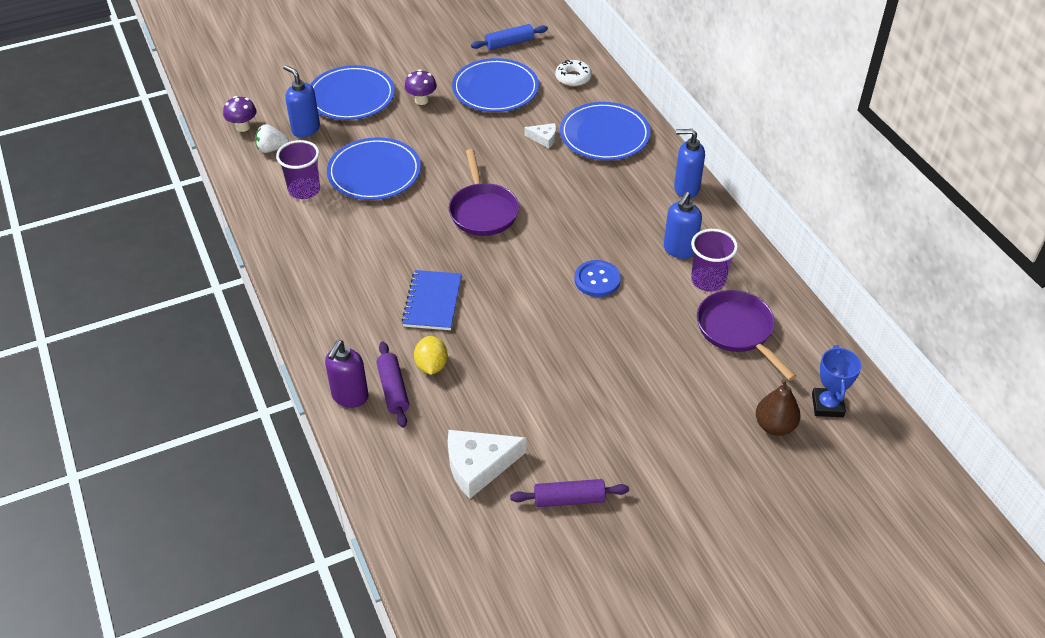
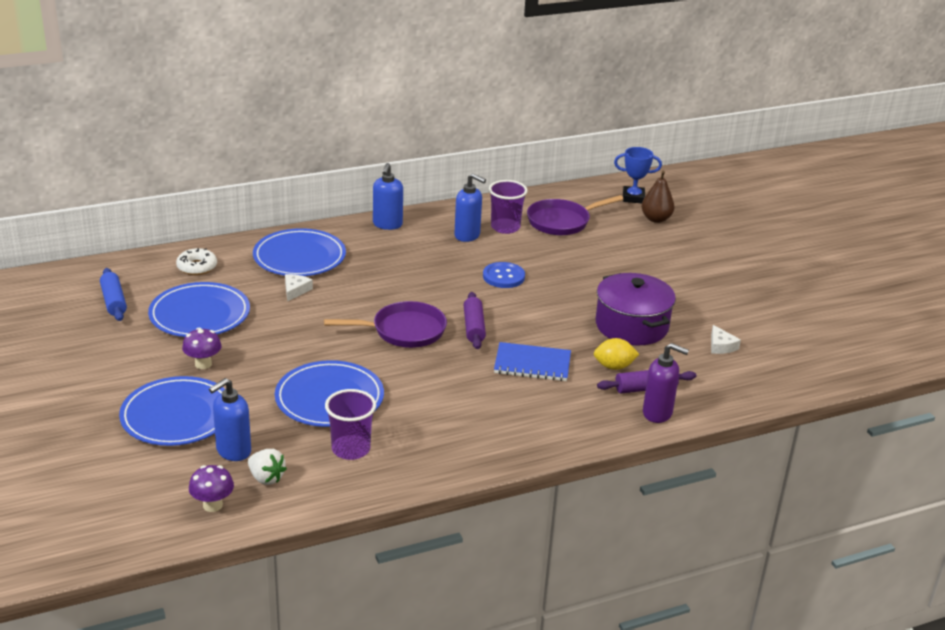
camera: 90 degrees left, 15 degrees down
(271, 149) = (266, 478): white strawberry -> white strawberry turned 45 degrees counterclockwise
(478, 465) = (721, 346): white cheese -> white cheese, size x0.53
(512, 385) = (631, 326): none -> purple pot
(569, 499) = (743, 306): purple rolling pin -> purple rolling pin (473, 327)

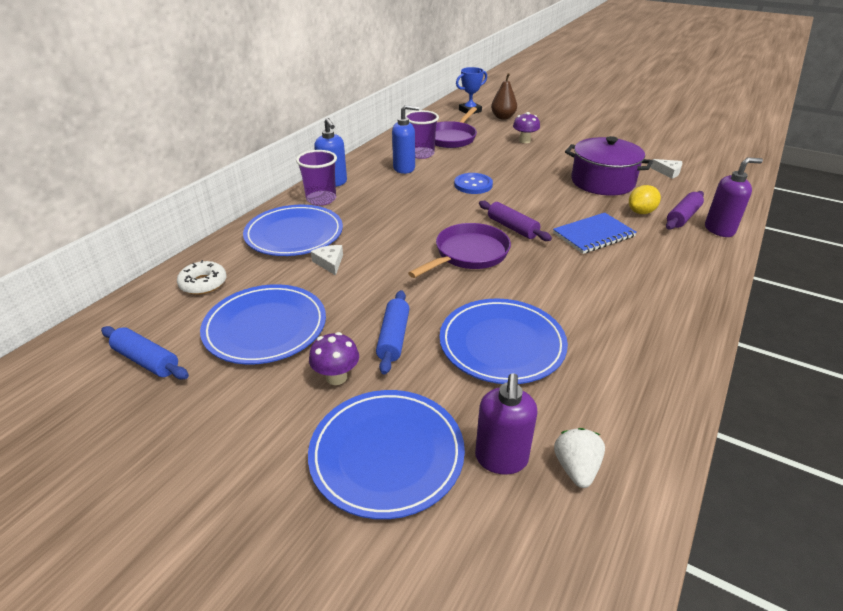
camera: 35 degrees left, 5 degrees up
(212, 505) = (579, 547): purple mushroom -> purple mushroom (524, 140)
(233, 451) = (501, 459): blue soap dispenser -> purple soap dispenser
(266, 478) = (576, 468): white strawberry -> white strawberry turned 90 degrees counterclockwise
(267, 359) = (393, 338): none -> blue rolling pin
(351, 449) = (594, 383): purple cup -> purple cup (321, 199)

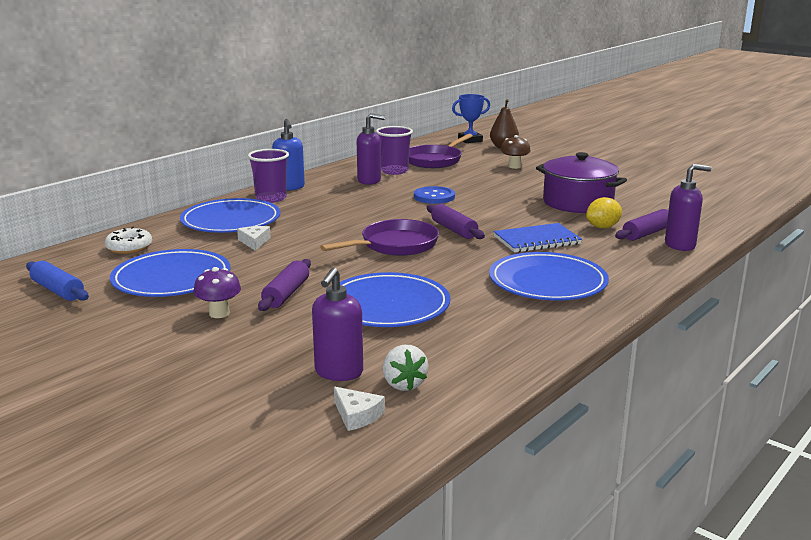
camera: 10 degrees right, 15 degrees down
(387, 454) = (237, 361): blue plate -> blue plate (547, 282)
(393, 338) = (286, 294): blue rolling pin -> purple rolling pin
(404, 168) = (369, 181): blue soap dispenser -> purple soap dispenser
(524, 140) = (514, 166): purple mushroom -> brown mushroom
(576, 468) = (403, 384): white strawberry -> white strawberry turned 150 degrees clockwise
(668, 172) = (659, 199): white cheese -> white cheese (357, 415)

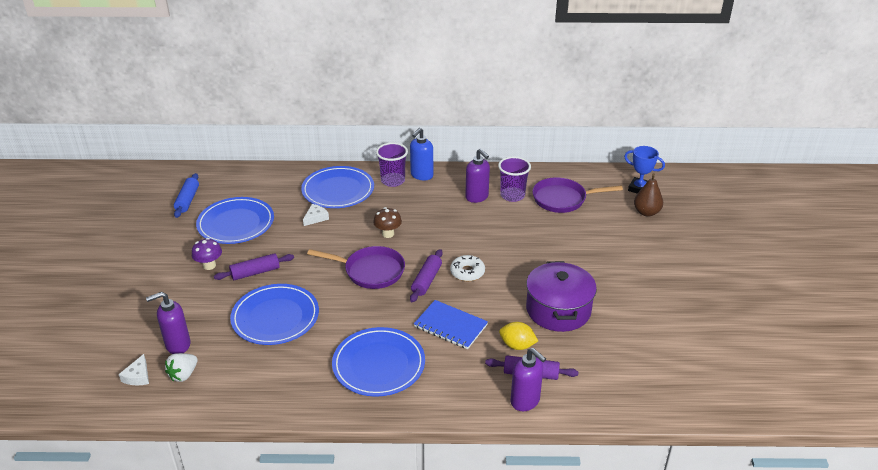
camera: 50 degrees right, 15 degrees up
(129, 247) = (261, 184): white donut -> white donut (467, 272)
(434, 197) = (481, 240): blue button -> none
(514, 166) = (603, 241): brown mushroom -> brown mushroom (388, 234)

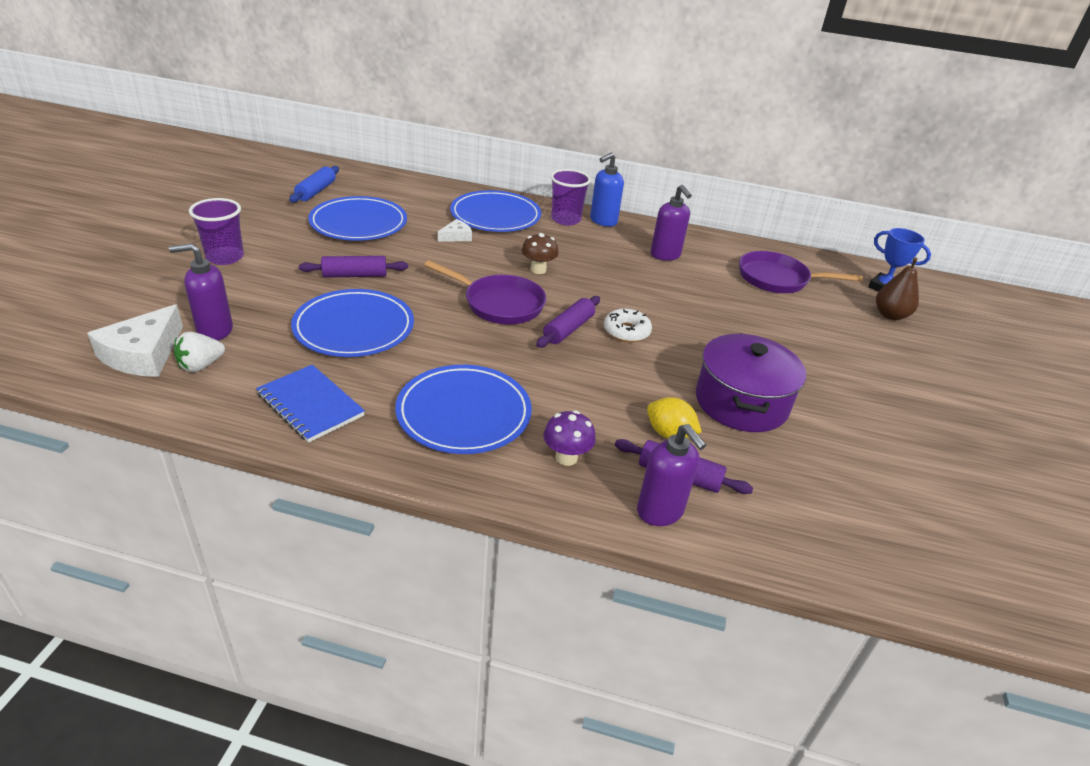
camera: 10 degrees right, 0 degrees up
(138, 376) = (143, 354): white cheese -> white cheese, size x1.90
(209, 265) = (304, 257): purple mushroom -> purple mushroom (566, 457)
(450, 326) = (582, 388): blue notebook -> blue notebook (310, 405)
(512, 195) = (712, 262): purple cup -> purple cup (225, 257)

